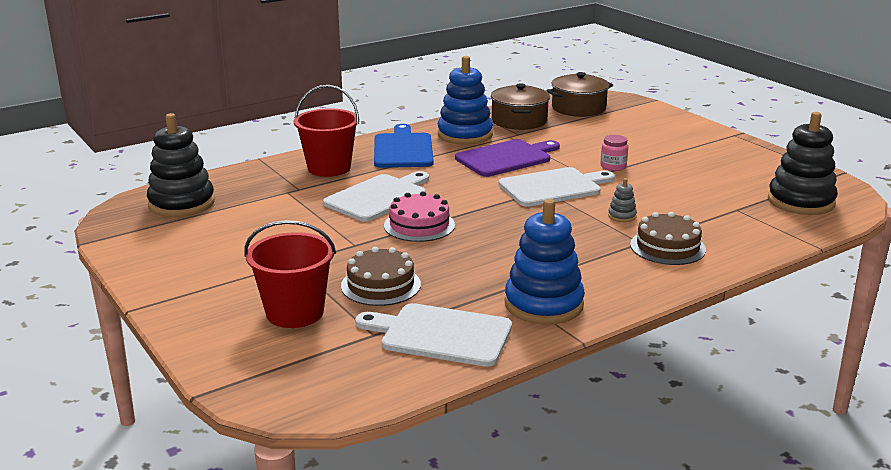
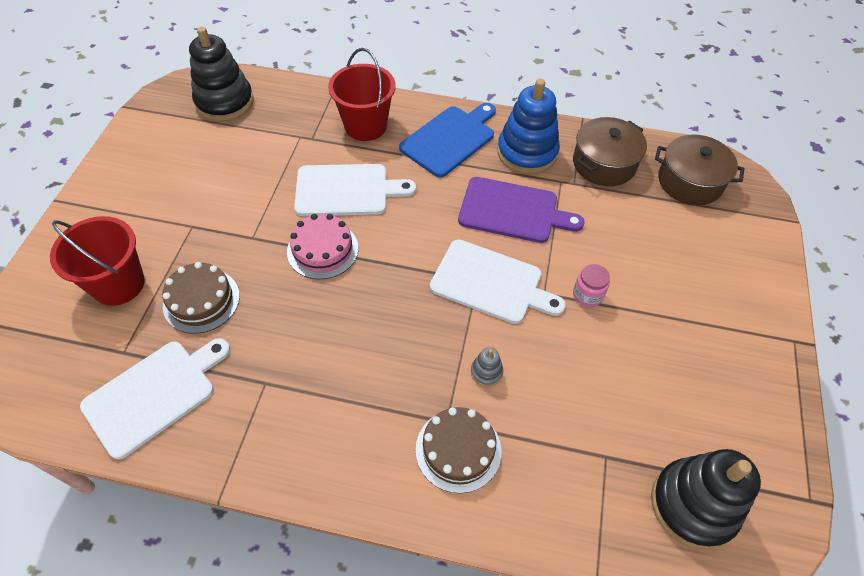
camera: 45 degrees right, 30 degrees up
(441, 335) = (154, 394): white cutting board -> white cutting board turned 75 degrees clockwise
(543, 304) = (260, 428): blue stacking toy -> none

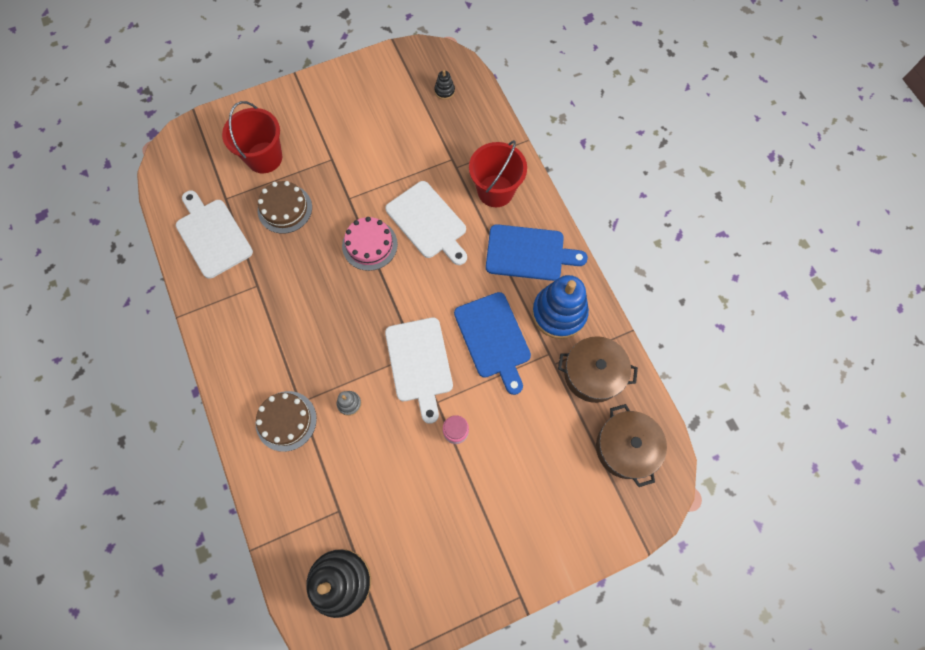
camera: 55 degrees right, 15 degrees up
(154, 394) = (212, 235): white cutting board -> white cutting board turned 135 degrees counterclockwise
(225, 102) = (444, 91): black stacking toy -> black stacking toy, size x0.42
(513, 211) = (493, 338): purple cutting board -> blue cutting board

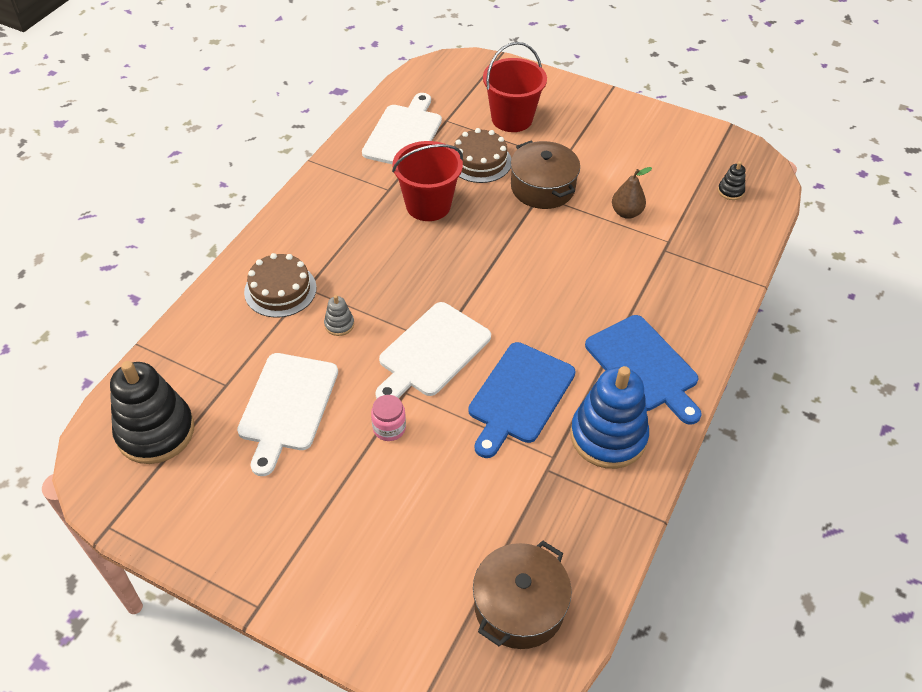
camera: 50 degrees right, 20 degrees down
(369, 245) = (511, 238): pink cake -> none
(409, 162) = (626, 213): none -> brown pear
(428, 222) = (583, 266): white cutting board -> white cutting board (287, 406)
(495, 191) = (677, 296): red bucket -> red bucket (428, 205)
(593, 374) = (573, 514): brown pot -> brown pot (542, 187)

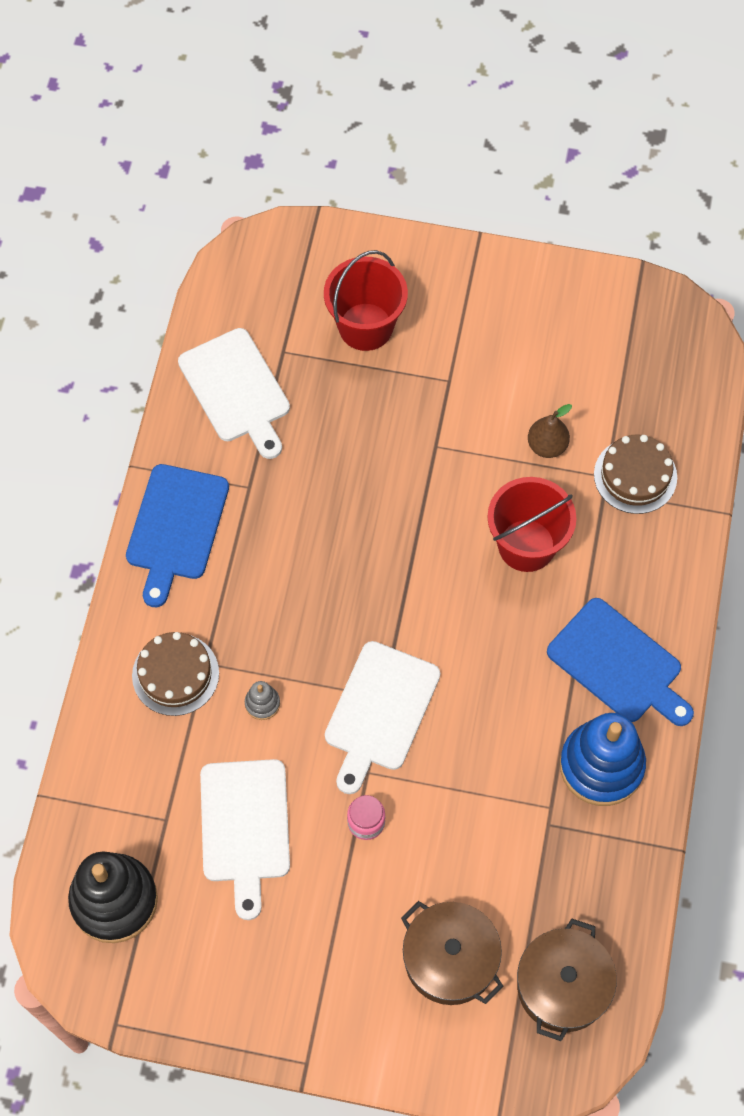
camera: 15 degrees left, 15 degrees up
(404, 134) = (236, 390): white cutting board -> white cutting board turned 150 degrees clockwise
(428, 205) = (306, 499): red bucket -> red bucket (526, 545)
(480, 161) = (347, 410): brown cake -> brown cake (635, 476)
(519, 396) = (494, 742): blue cutting board -> blue cutting board (176, 527)
(542, 187) = (436, 433): brown pot -> brown pot (450, 959)
(730, 191) = (663, 377): black stacking toy -> none

